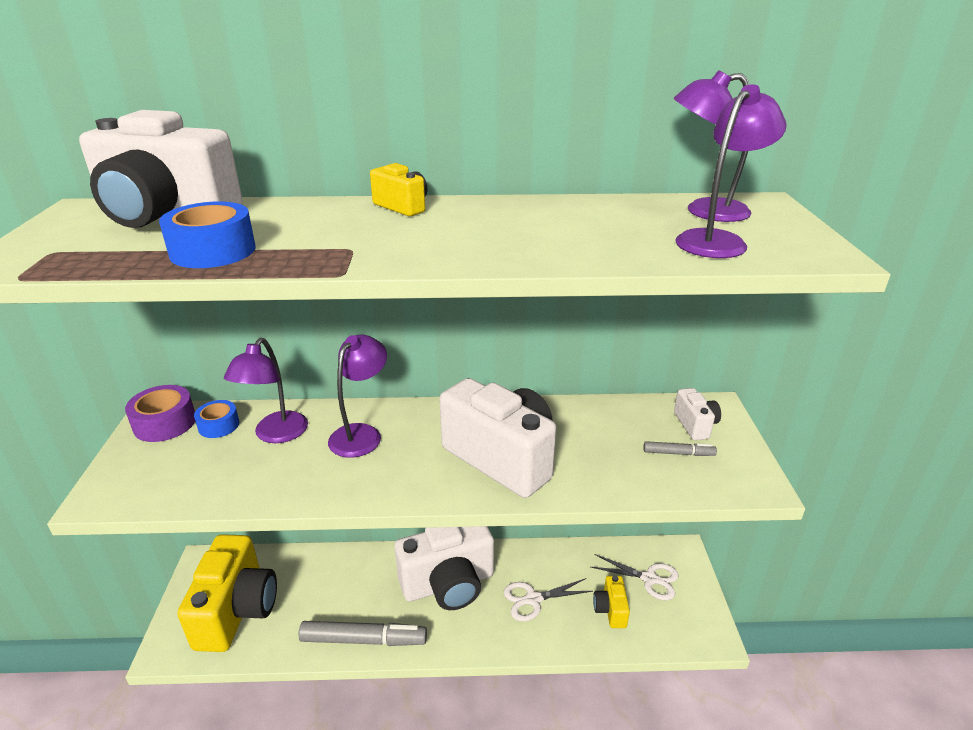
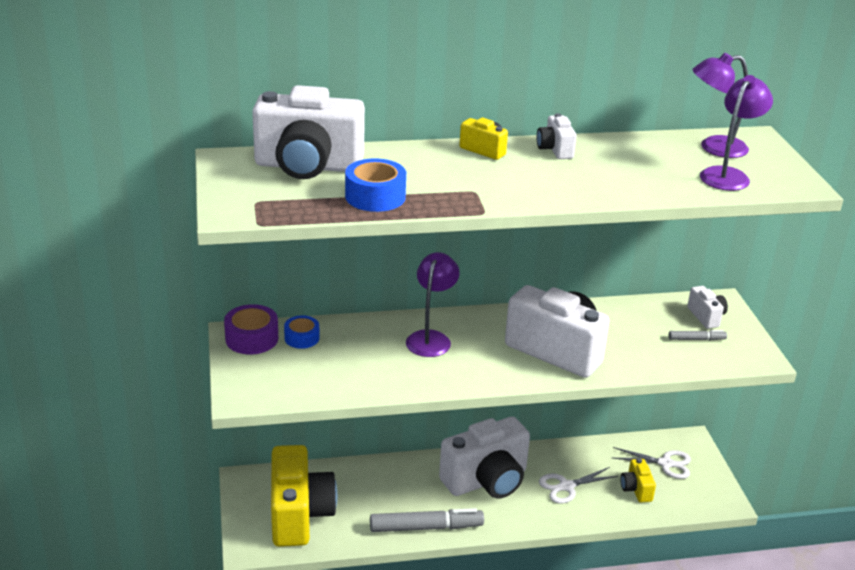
camera: 10 degrees left, 0 degrees up
(276, 435) = (357, 343): purple lamp -> none
(492, 208) = (555, 150): none -> white camera

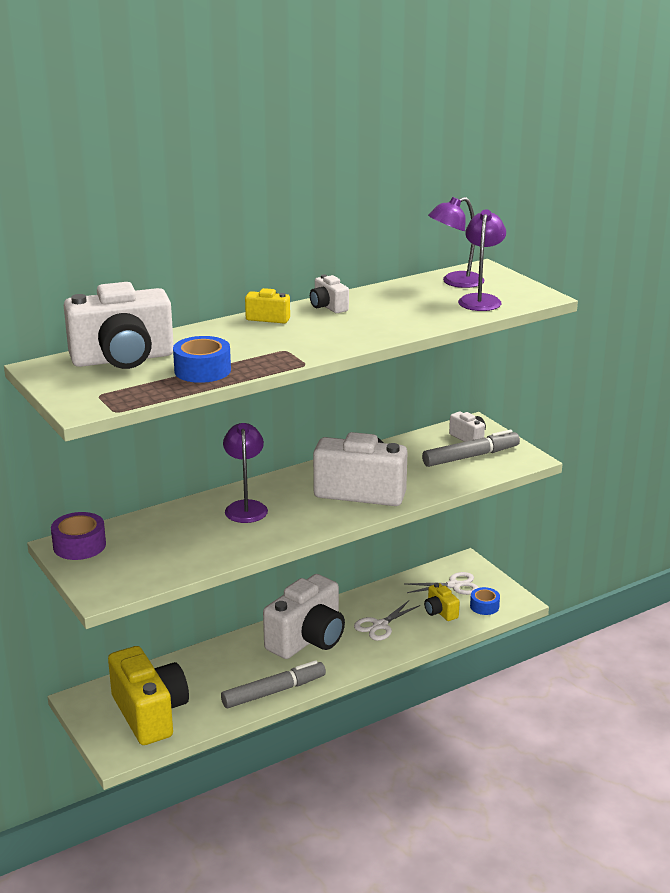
camera: 20 degrees left, 5 degrees down
(302, 338) = (127, 534): blue tape -> blue tape (484, 606)
(696, 339) = (470, 456): grey marker -> grey marker, size x2.01

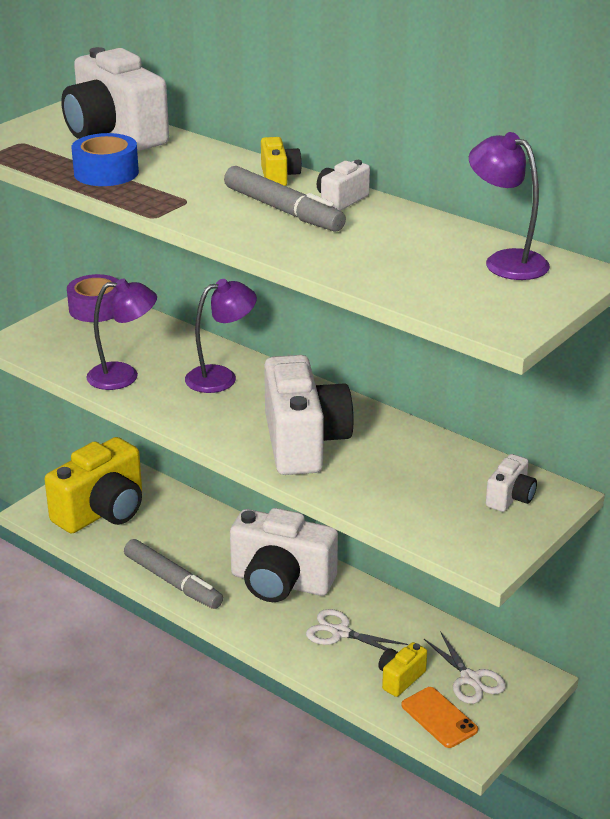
camera: 70 degrees right, 5 degrees up
(470, 456) = (456, 508): grey marker -> grey marker (283, 210)
(480, 300) = (452, 287): purple lamp -> purple lamp (124, 376)
(484, 606) = (439, 718): blue tape -> orange phone

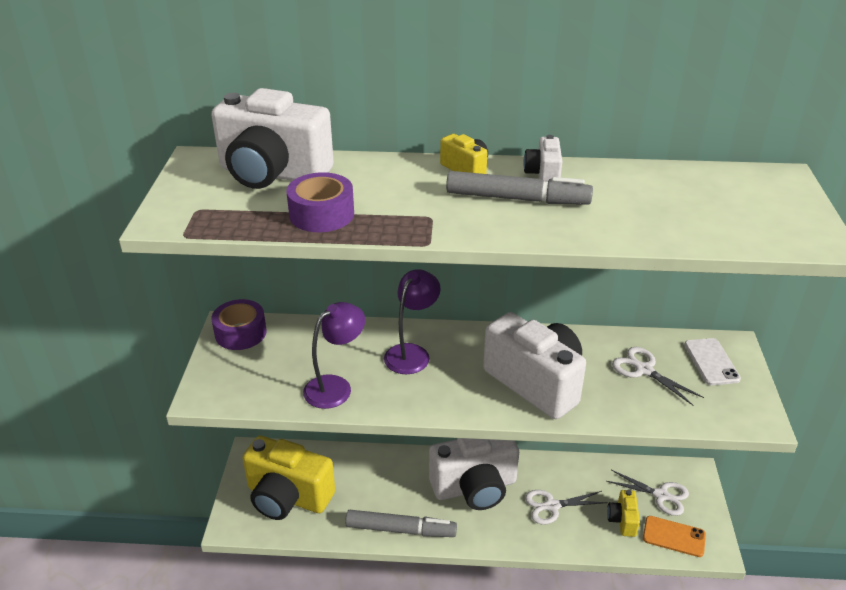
camera: 35 degrees left, 5 degrees up
(102, 512) = (288, 497): yellow camera -> yellow camera turned 105 degrees clockwise
(106, 173) = (321, 214): blue tape -> purple tape
(426, 475) = (644, 370): none -> white scissors
(505, 261) = (728, 186): purple lamp -> none
(510, 498) = (711, 362): white camera -> white phone

